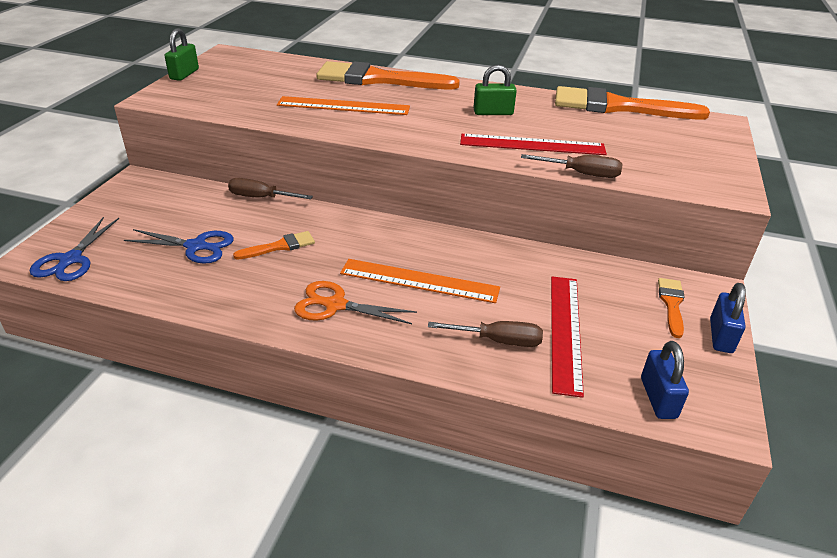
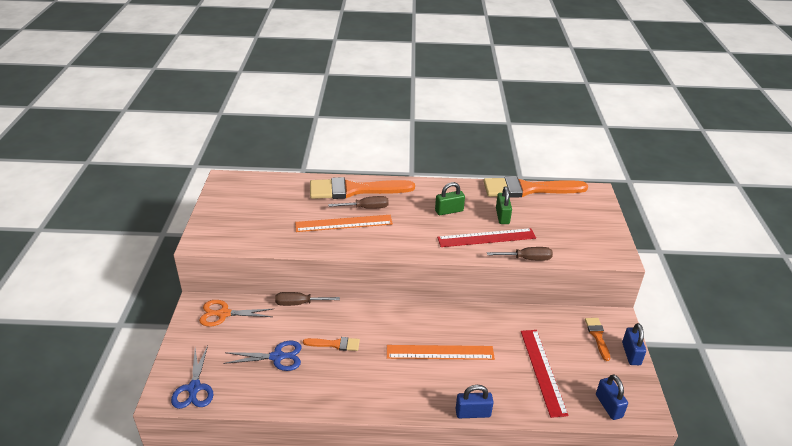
camera: 15 degrees left, 0 degrees up
(184, 74) = (206, 210): green padlock -> green padlock (502, 216)
(280, 246) = (335, 344): orange brush -> orange brush turned 45 degrees clockwise
(334, 305) = (395, 384): orange scissors -> orange scissors (223, 314)
(431, 362) = (473, 413): none -> blue padlock
(498, 341) = (506, 387): brown screwdriver -> brown screwdriver (366, 208)

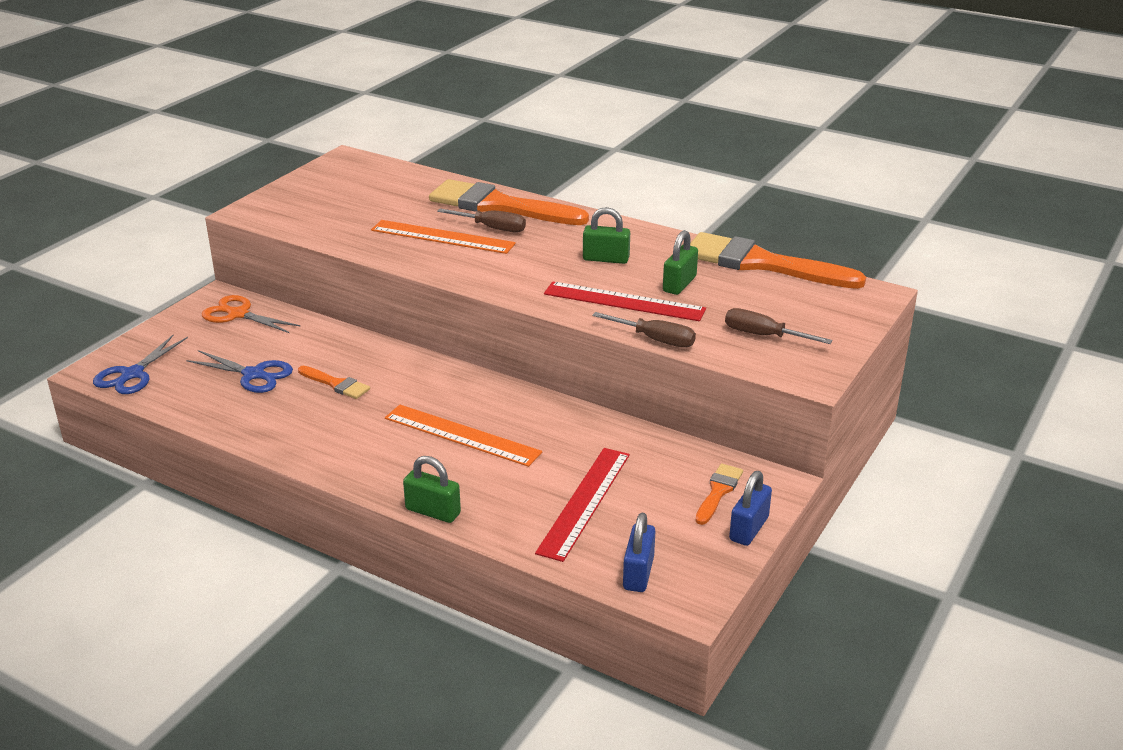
camera: 30 degrees right, 5 degrees down
(299, 303) = (338, 330): brown screwdriver -> brown screwdriver (764, 336)
(473, 413) = (433, 511): blue padlock -> green padlock

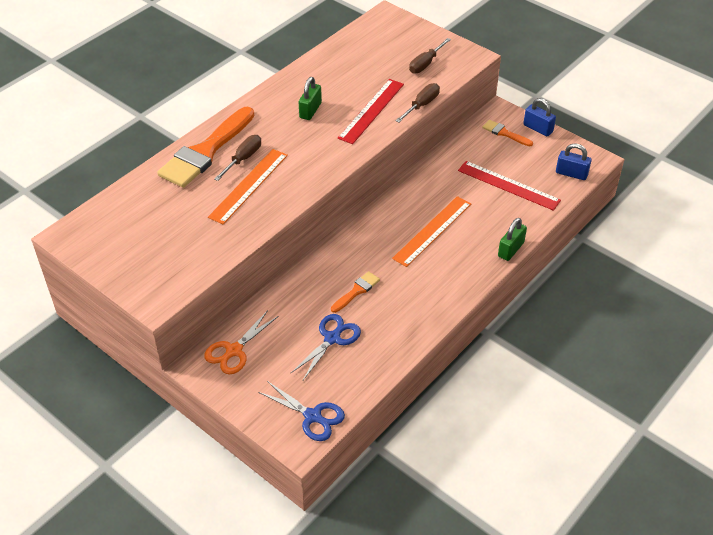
camera: 80 degrees left, 15 degrees up
(679, 284) = (355, 85): green padlock -> none
(761, 263) = (337, 48): orange brush -> none

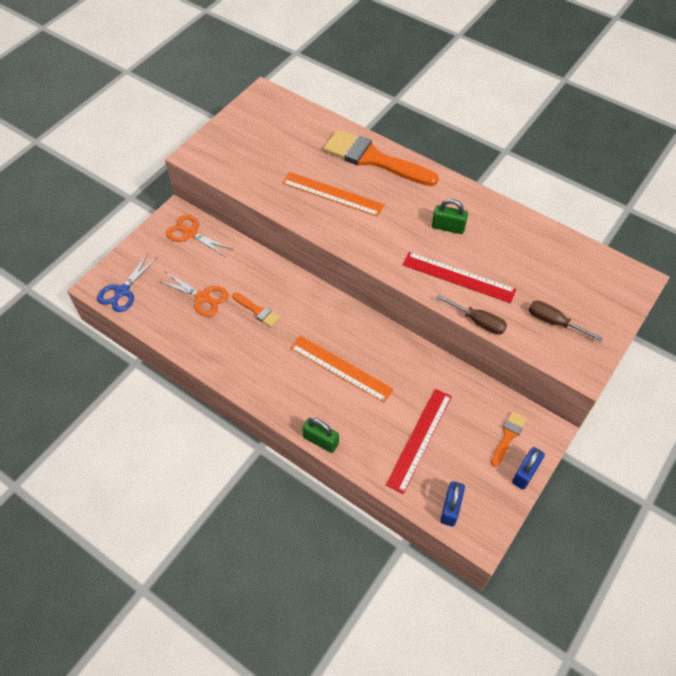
camera: 85 degrees right, 10 degrees up
(243, 159) = (367, 185): brown screwdriver -> none
(332, 338) = (203, 298): blue scissors -> orange scissors

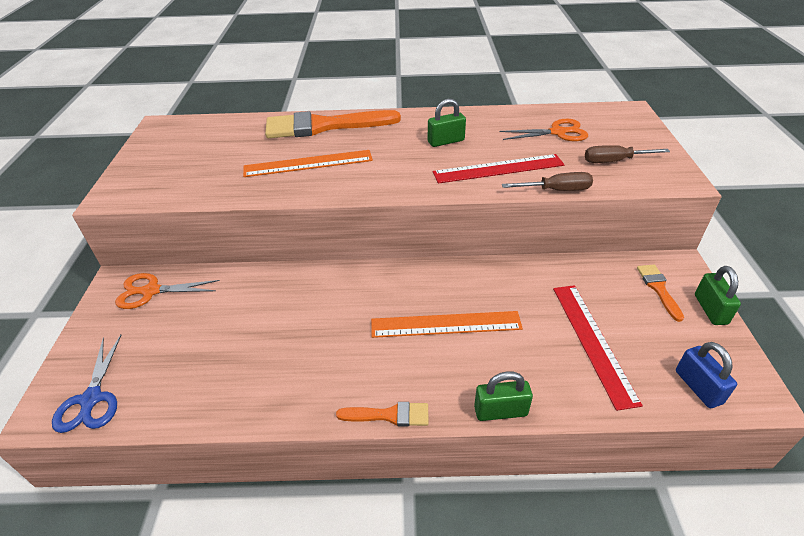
camera: 35 degrees left, 15 degrees down
(203, 298) = (218, 345): orange scissors -> orange scissors (558, 132)
(257, 311) = (300, 322): orange brush -> orange brush (389, 415)
(525, 473) = (710, 309): blue padlock -> green padlock

